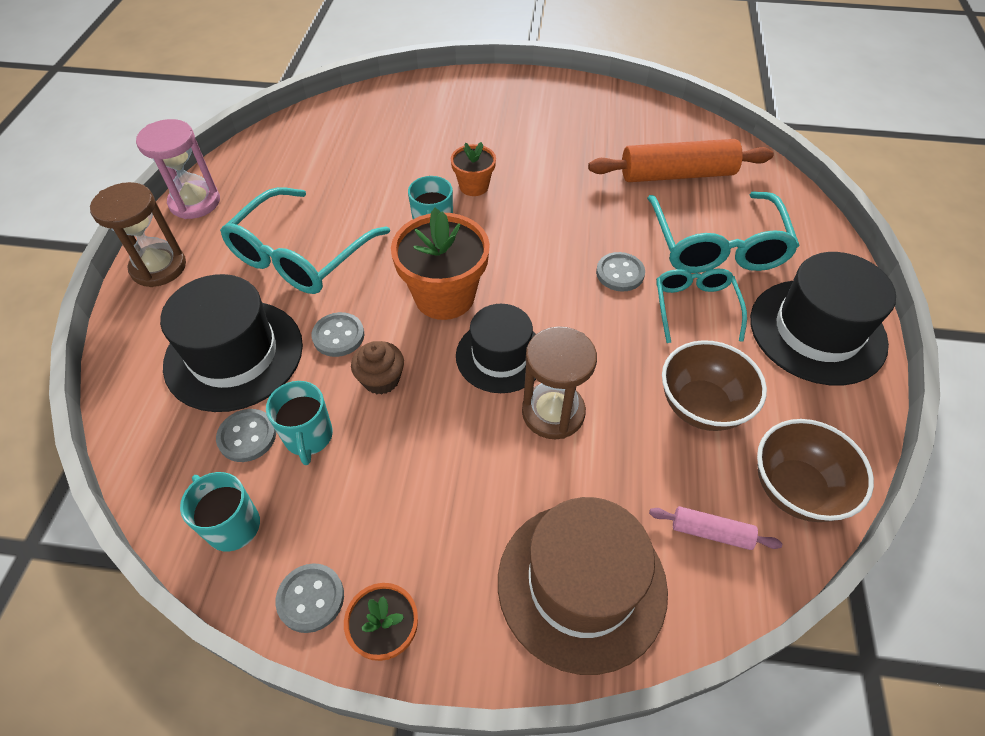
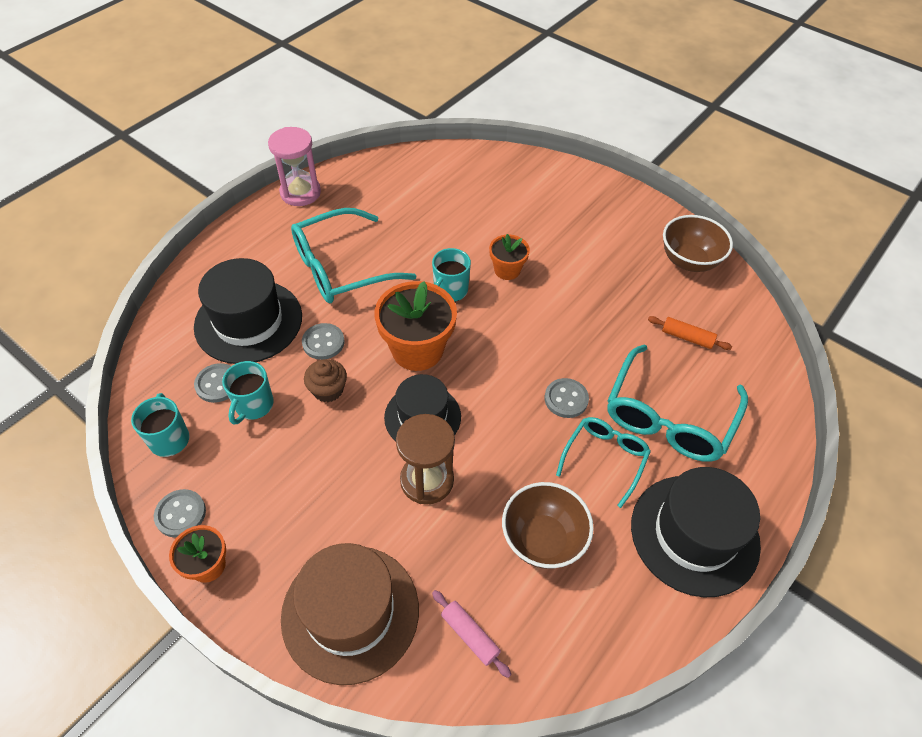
camera: 30 degrees right, 0 degrees up
(159, 267) = (245, 232): brown hourglass -> none
(677, 174) = (687, 337): orange rolling pin -> orange rolling pin, size x0.48
(796, 489) = (563, 645): brown bowl -> brown bowl (689, 261)

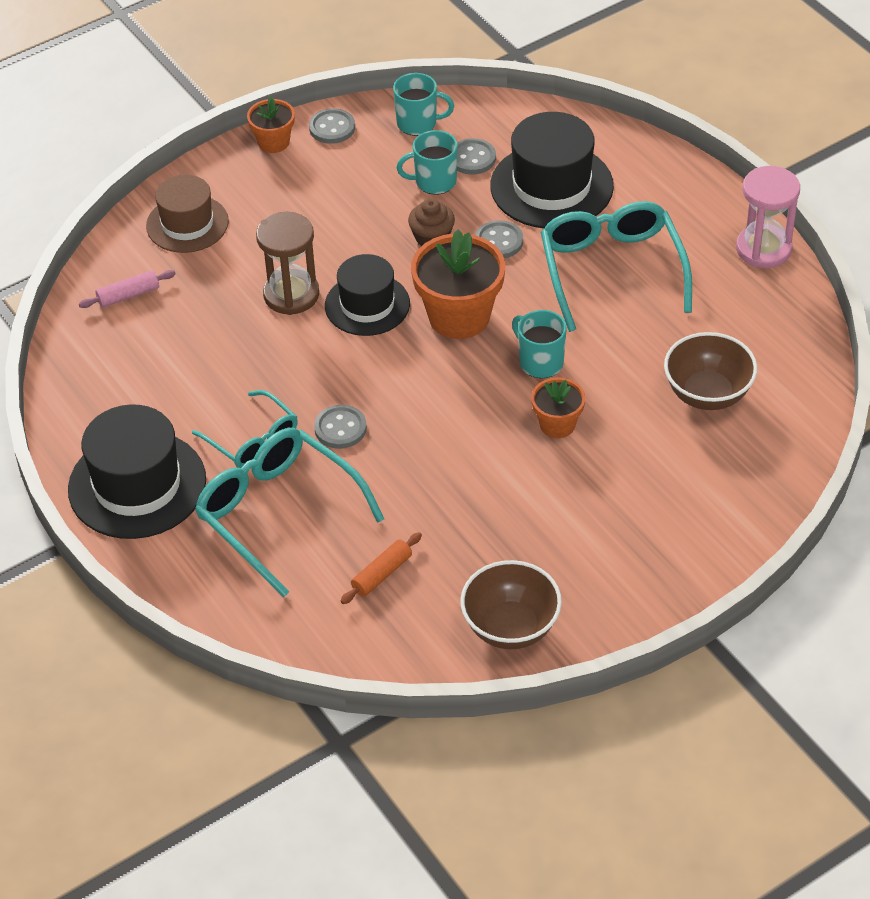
camera: 110 degrees right, 5 degrees down
(253, 405) = (434, 182): turquoise mug -> turquoise mug turned 45 degrees counterclockwise
(350, 612) = (187, 224): brown hat -> brown hat, size x0.66
(543, 539) = (189, 366): brown bowl -> brown bowl (707, 394)

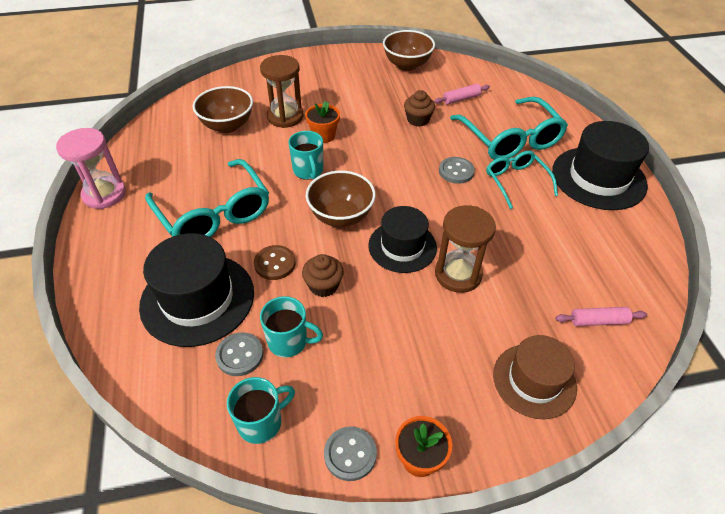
camera: 160 degrees left, 0 degrees up
(382, 574) = (461, 99): orange rolling pin -> pink rolling pin
(418, 123) = (261, 422): turquoise mug -> turquoise mug turned 120 degrees clockwise
(433, 503) = (418, 120): none -> brown cupcake
(459, 316) = (341, 216): orange flower pot -> brown bowl
(499, 241) = (275, 263): grey button -> brown button
(611, 270) = (214, 214): turquoise glasses -> turquoise glasses turned 45 degrees counterclockwise
(637, 439) = (285, 117): none -> brown hourglass

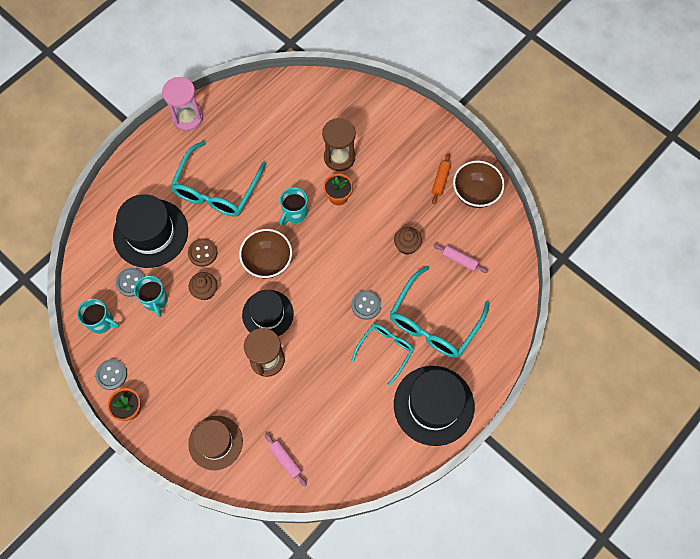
camera: 55 degrees right, 20 degrees up
(227, 125) = (301, 130): brown bowl -> none
(375, 75) = (440, 181): none -> orange rolling pin

